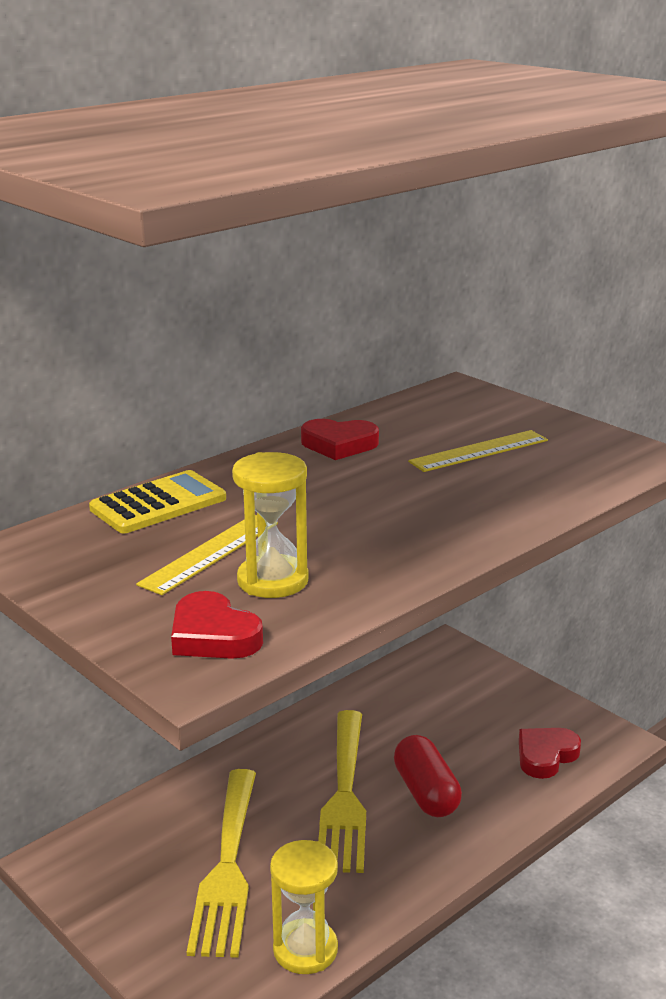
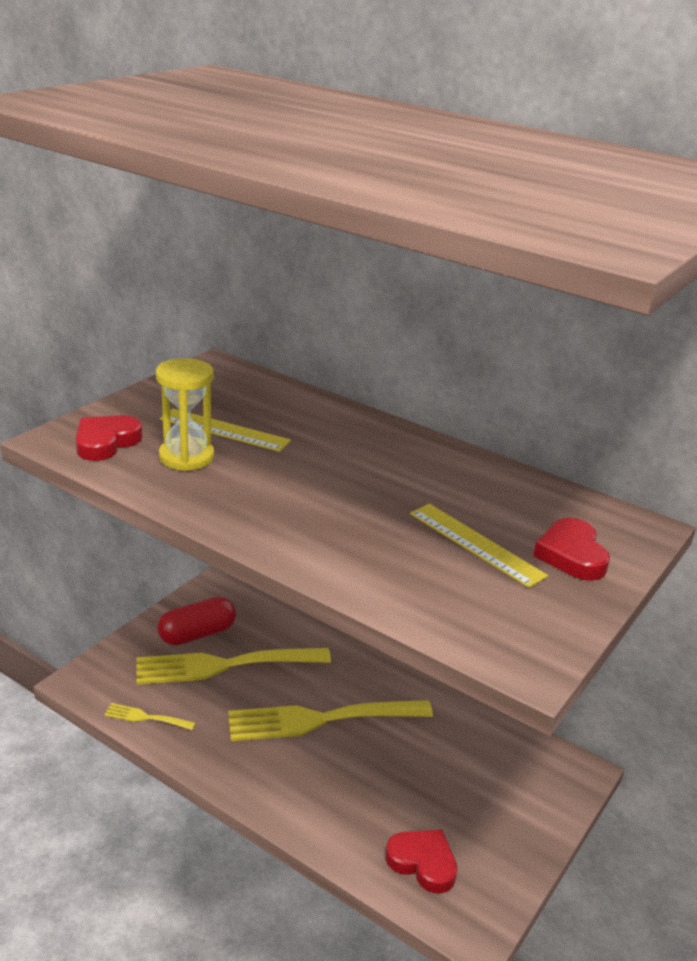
camera: 75 degrees right, 5 degrees up
(158, 504) = (299, 403): yellow calculator -> none
(305, 949) = (145, 717): yellow hourglass -> yellow fork
(339, 444) = (449, 468): red heart -> red heart (571, 555)
(426, 793) = (339, 772): red capsule -> red capsule (197, 634)

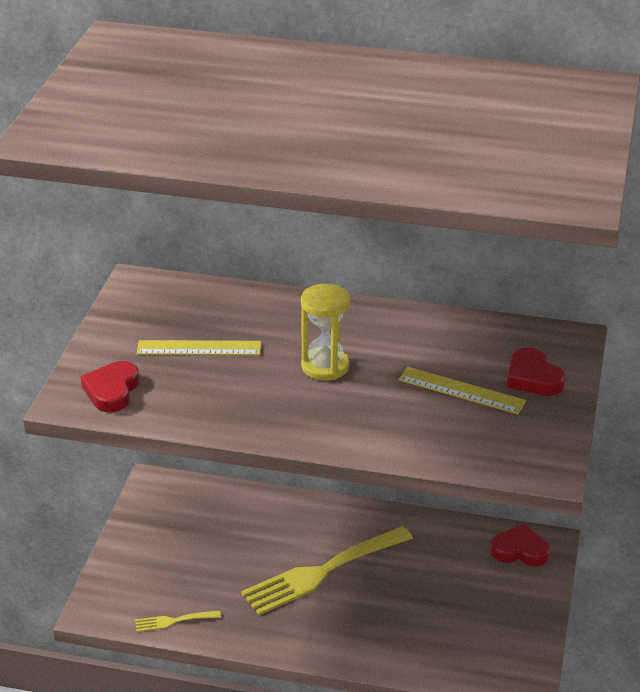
camera: 20 degrees left, 5 degrees up
(186, 457) = (189, 384): yellow hourglass -> yellow hourglass (325, 366)
(197, 634) = (167, 535): red capsule -> none
(224, 665) = (210, 555): yellow fork -> none
(423, 863) = (464, 652): red heart -> red heart (520, 550)

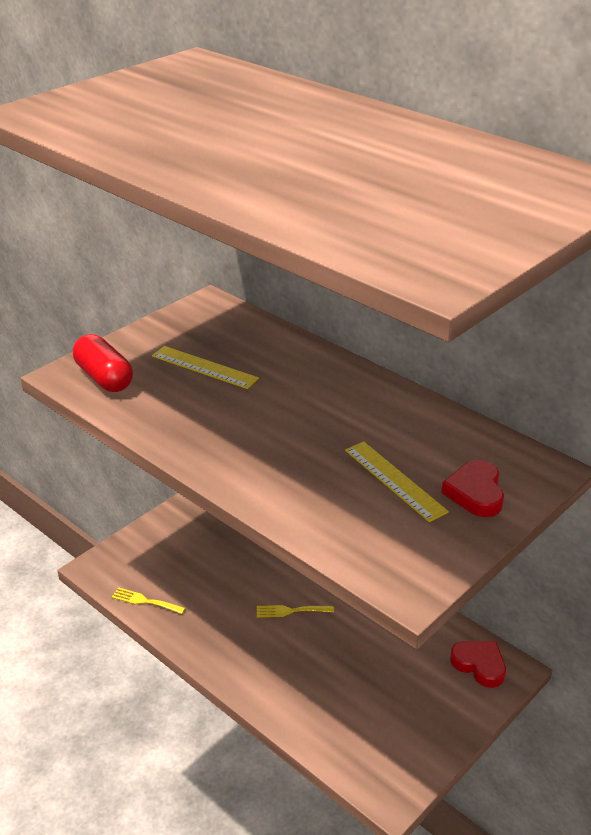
camera: 30 degrees right, 0 degrees up
(112, 391) = (104, 378): red heart -> red capsule
(321, 572) = (291, 611): yellow fork -> yellow fork, size x0.44
(325, 366) = (292, 416): yellow hourglass -> none

